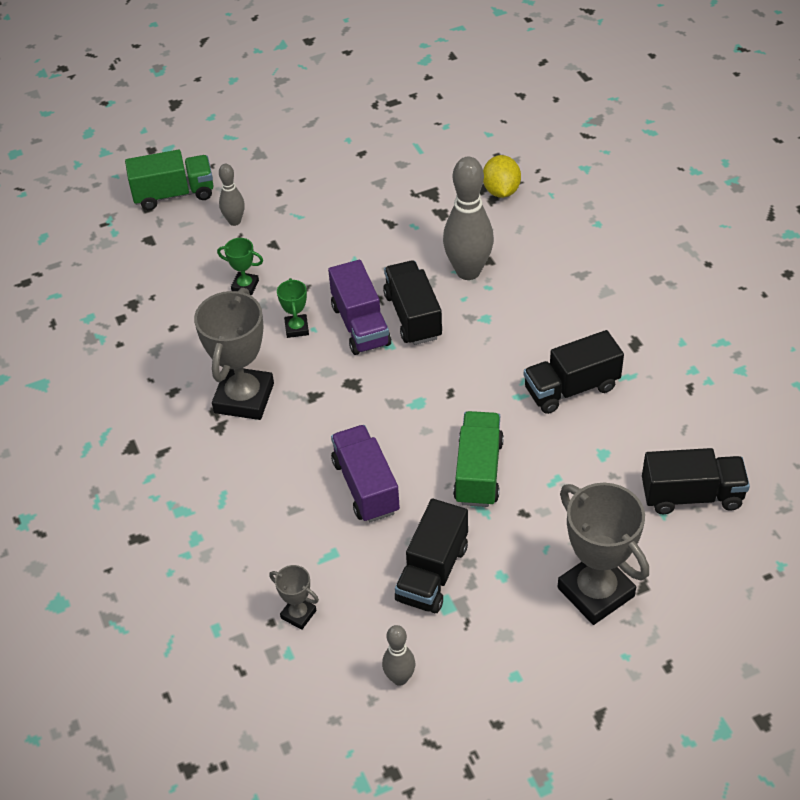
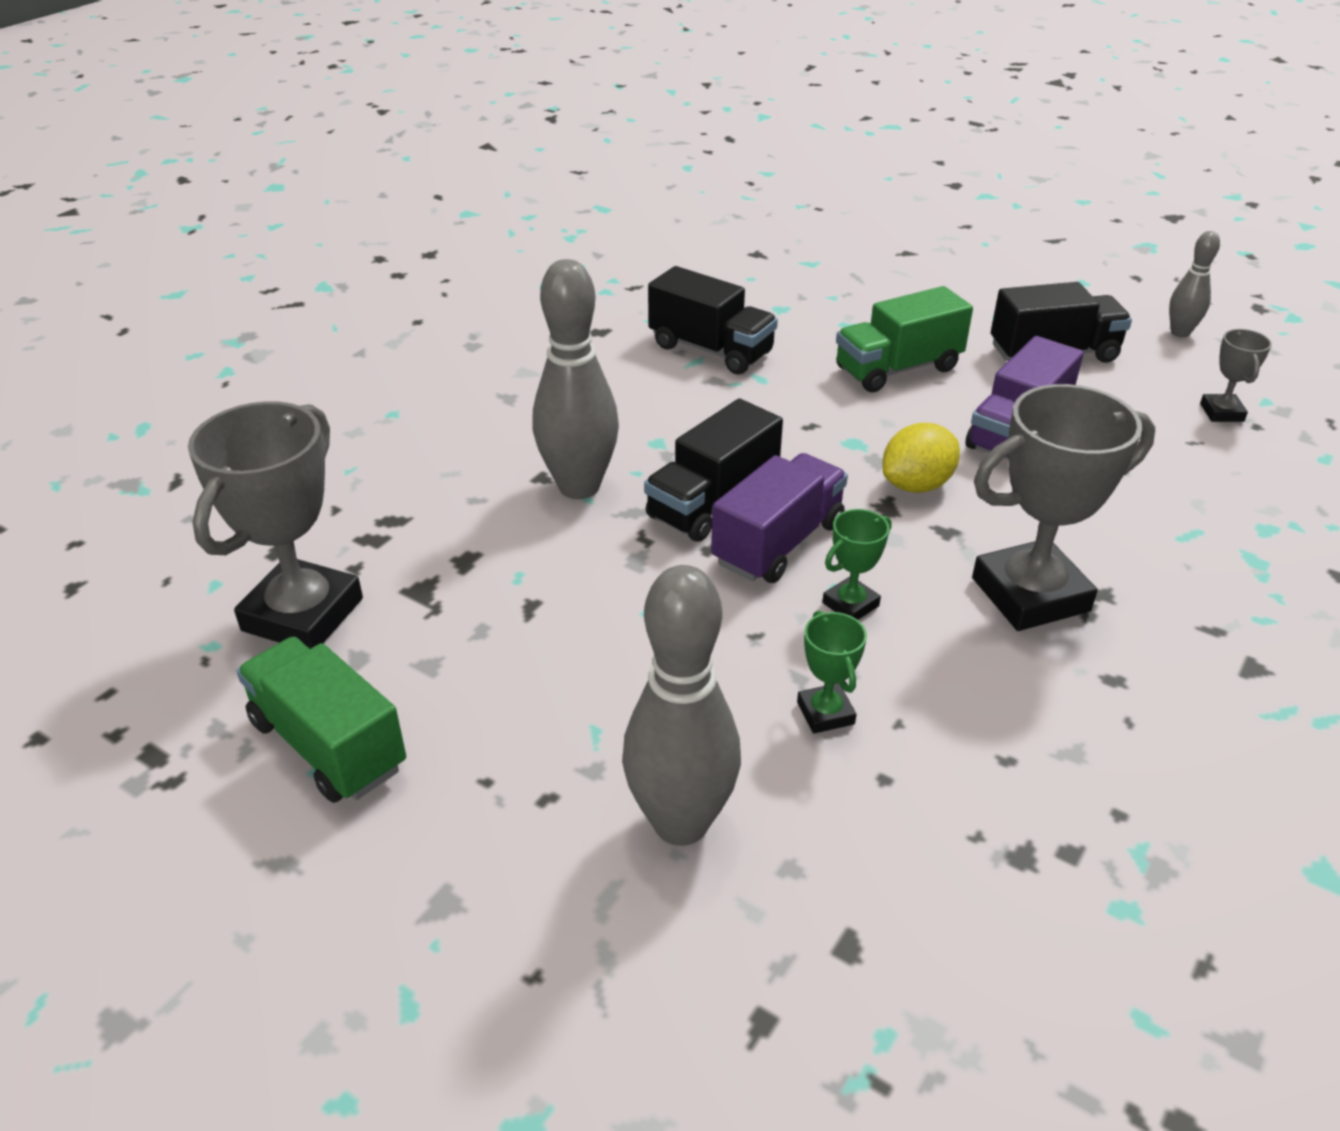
camera: 125 degrees left, 10 degrees down
(174, 194) = (679, 993): green truck -> green truck (328, 745)
(234, 221) = (681, 823): grey bowling pin -> grey bowling pin, size x1.90
(501, 191) = (369, 518): yellow lemon -> yellow lemon (916, 485)
(595, 592) = (945, 270): grey trophy -> grey trophy (303, 614)
(691, 495) = (775, 255): black truck -> none

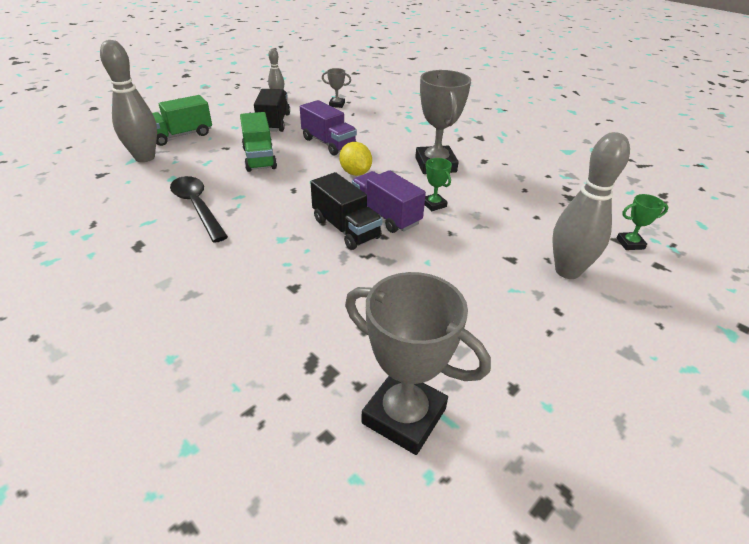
camera: 80 degrees left, 0 degrees up
(328, 745) = (528, 400): green truck -> green truck (181, 135)
(579, 487) = (311, 273): grey bowling pin -> grey bowling pin (145, 158)
(711, 350) = (197, 207): black truck -> black spoon
(825, 713) = (501, 223): green trophy -> green trophy (630, 243)

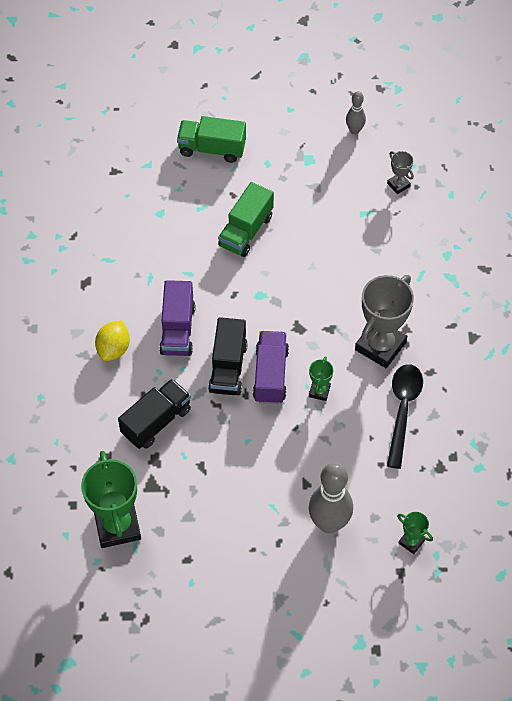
camera: 45 degrees right, 20 degrees up
(145, 158) = (160, 167): grey bowling pin -> none
(197, 207) = (151, 265): black spoon -> black spoon (403, 410)
(274, 123) = (307, 179): black truck -> black truck (156, 421)
(328, 143) = (323, 248): purple truck -> purple truck (178, 329)
(355, 173) = (302, 307): yellow lemon -> yellow lemon (114, 349)
(404, 416) = (117, 526): grey trophy -> green trophy

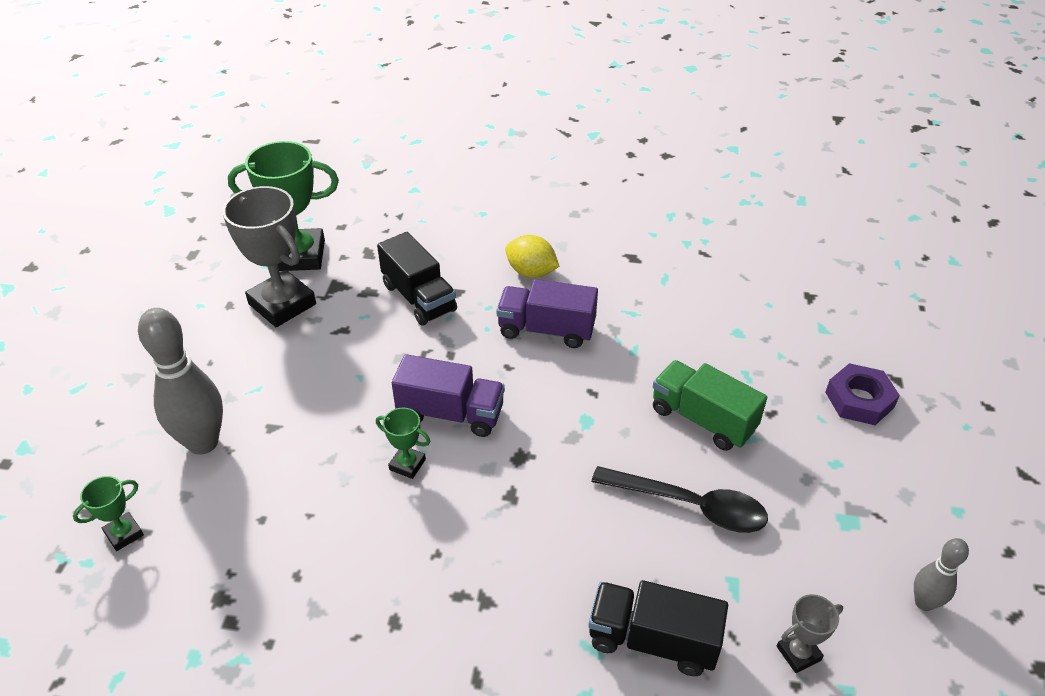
camera: 100 degrees right, 15 degrees down
(212, 149) = (859, 400): green truck -> purple nut
(228, 367) = (475, 371): black truck -> black truck (652, 640)
(380, 346) = (463, 557): grey trophy -> grey trophy (282, 304)
(403, 410) = (339, 566): black spoon -> black spoon (690, 506)

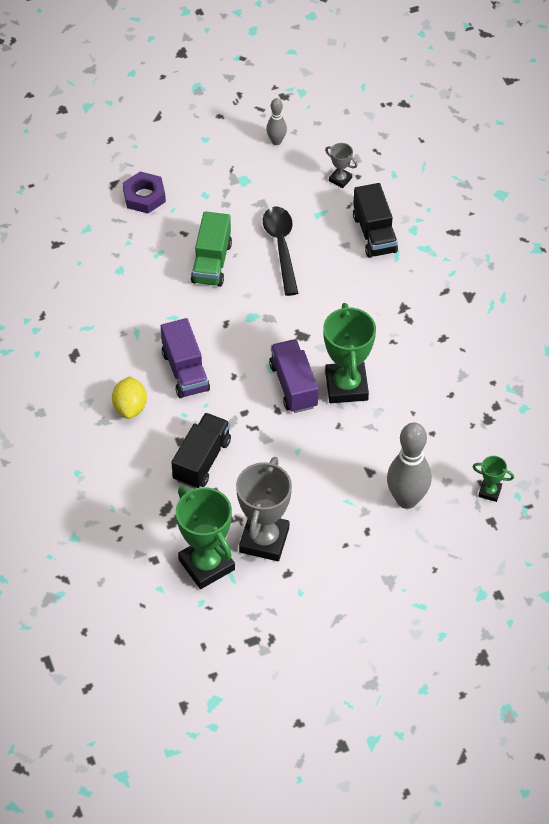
camera: 120 degrees left, 10 degrees up
(407, 464) = (346, 386): green trophy -> green trophy, size x2.12

